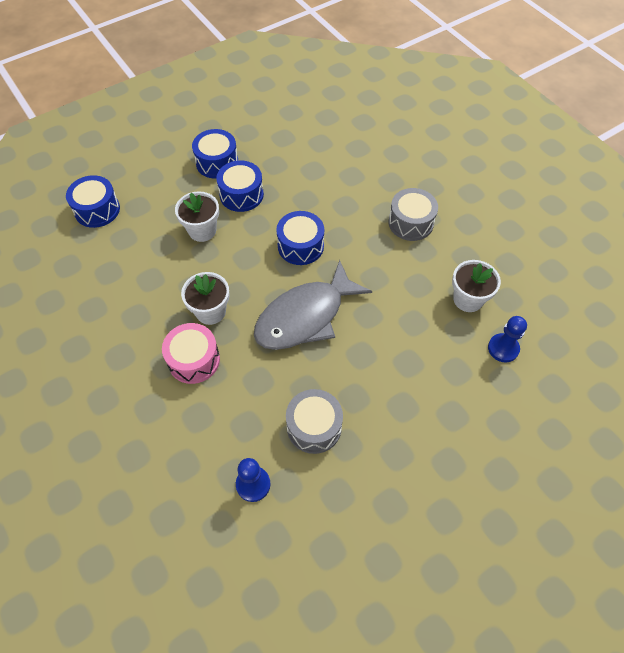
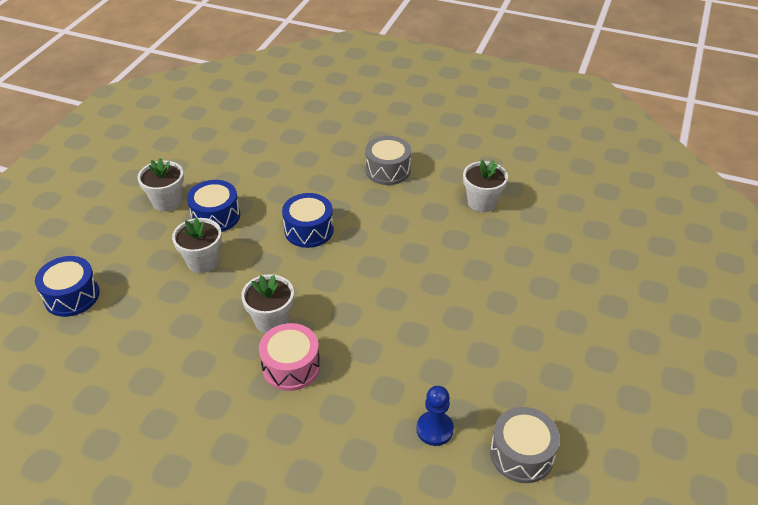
camera: 35 degrees left, 15 degrees down
(217, 162) = (167, 202): blue drum -> white flower pot
(305, 316) = (362, 280): grey fish -> none
(314, 427) = (445, 356): grey drum -> grey drum (521, 454)
(503, 348) = (538, 222): blue pawn -> none

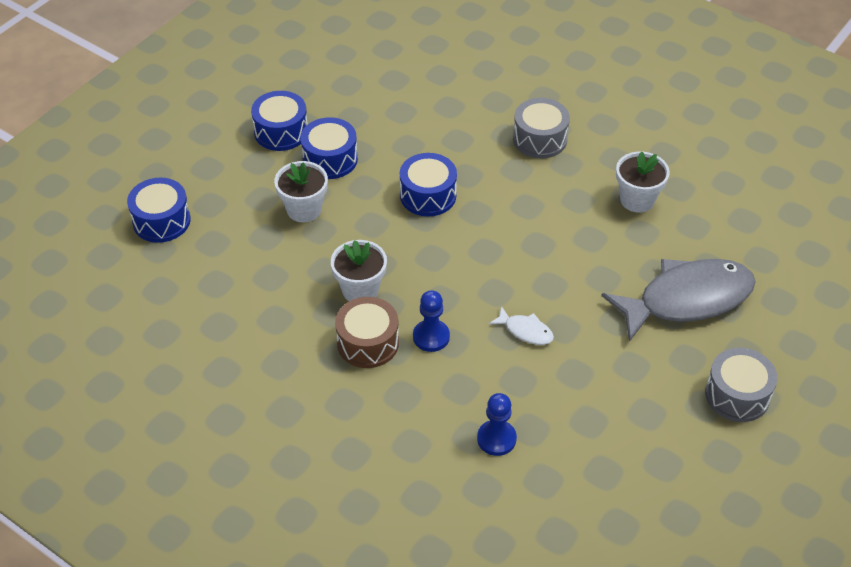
camera: 15 degrees right, 5 degrees up
(167, 202) = (281, 132): white flower pot -> blue drum
(291, 366) = (368, 343): pink drum -> brown drum
(347, 349) = (431, 337): none -> blue pawn
(428, 326) = (525, 331): none -> white fish
(521, 454) = (578, 483): grey drum -> grey drum (737, 395)
(551, 273) = (687, 299): none -> grey fish

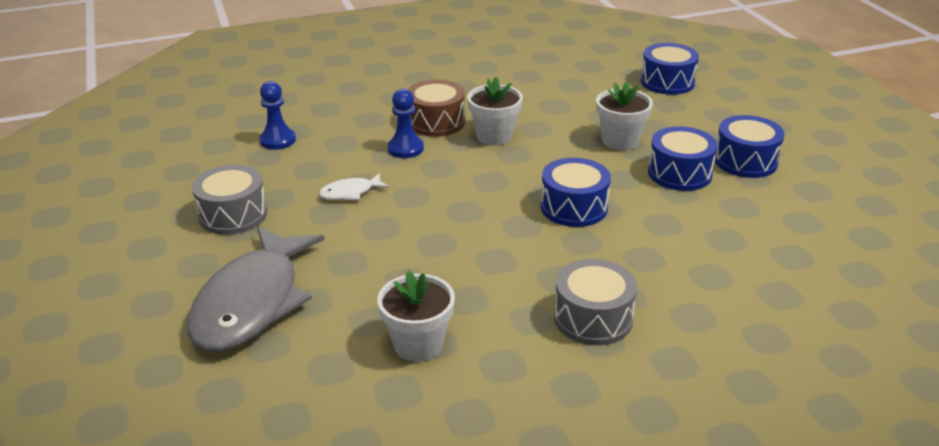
camera: 125 degrees right, 15 degrees down
(737, 395) = (123, 272): grey drum -> grey drum (233, 215)

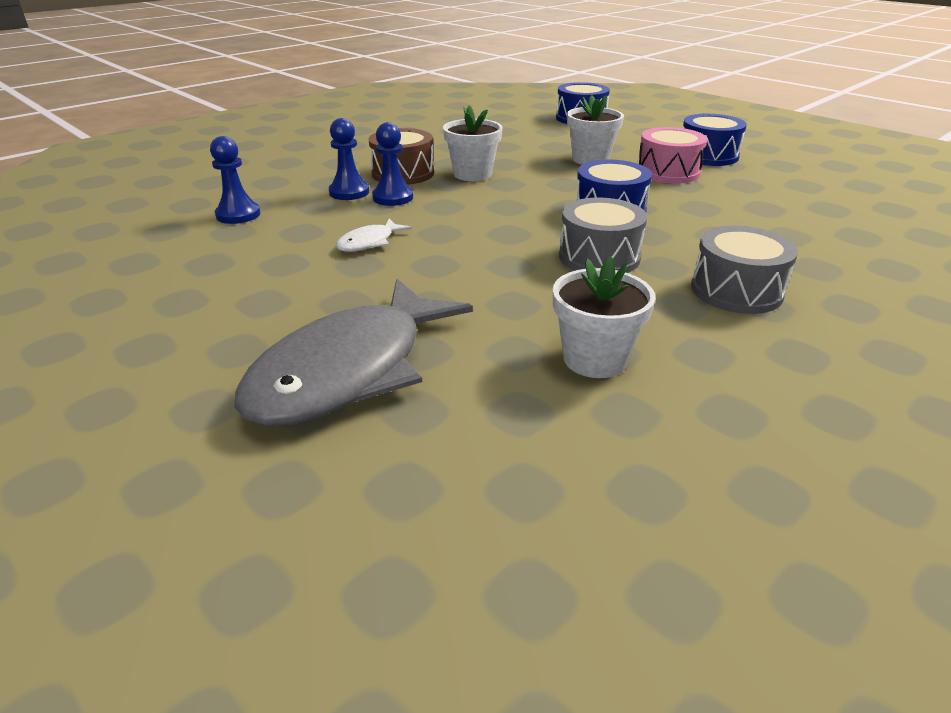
camera: 25 degrees left, 0 degrees up
(233, 215) = (242, 289): grey drum -> grey drum (599, 257)
(252, 302) = (349, 370): grey fish -> grey fish turned 45 degrees clockwise
(376, 134) = (349, 192): none -> blue pawn
(679, 173) = (668, 172): blue drum -> pink drum

